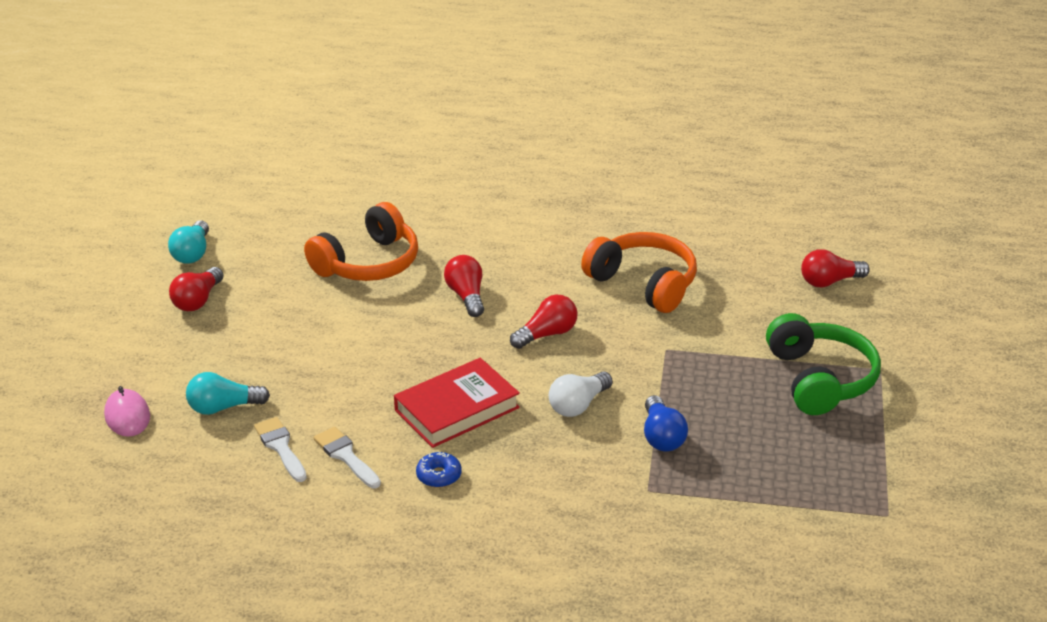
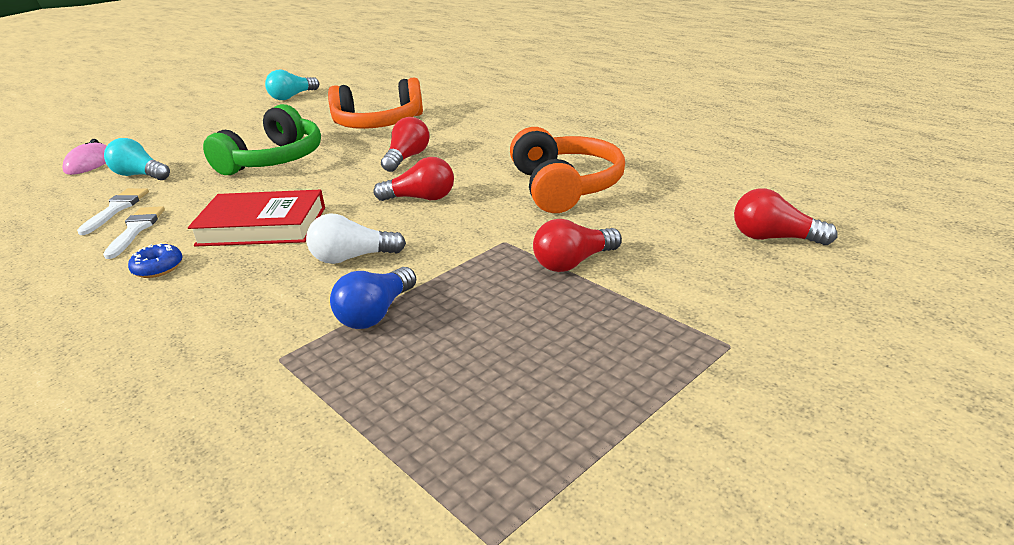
camera: 40 degrees right, 5 degrees down
(198, 300) = (247, 118): red light bulb -> red light bulb (573, 263)
(819, 379) = (632, 326): green headphones -> green headphones (274, 160)

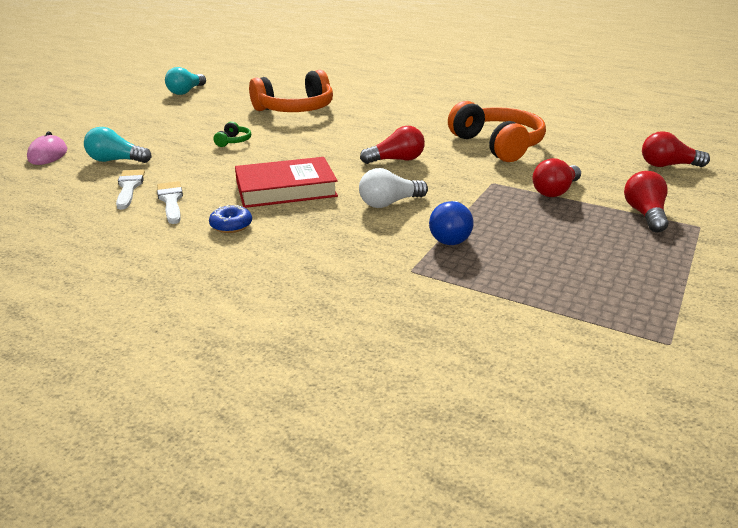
camera: 20 degrees left, 0 degrees up
(274, 160) = (233, 141): green headphones -> green headphones, size x0.41
(407, 158) = (351, 133): red light bulb -> red light bulb (644, 214)

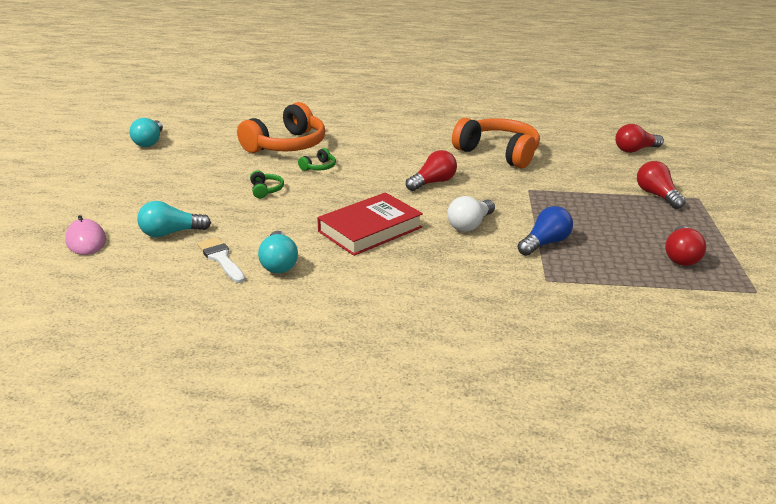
camera: 25 degrees left, 0 degrees up
(171, 201) = (279, 263): white brush -> turquoise light bulb
(231, 225) = (362, 275): blue donut -> none
(302, 130) = (319, 167): none -> green headphones
(451, 235) = (545, 243): blue light bulb -> blue light bulb turned 120 degrees counterclockwise
(555, 191) = (580, 188): red light bulb -> red light bulb (681, 256)

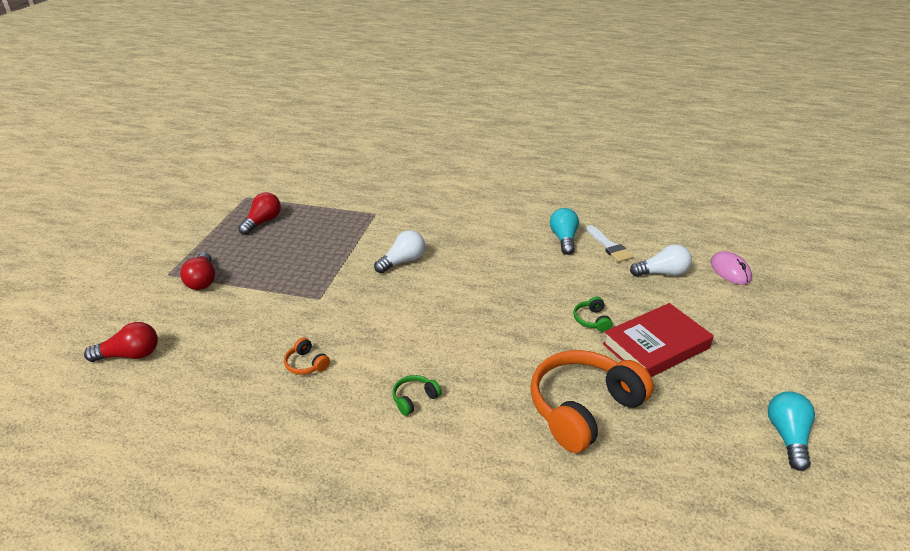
camera: 170 degrees left, 5 degrees up
(171, 233) = (662, 273): turquoise light bulb -> white light bulb
(319, 167) = (536, 354): green headphones -> green headphones (414, 399)
(370, 229) = (490, 263): red book -> red book (656, 346)
(433, 182) = (412, 317): red light bulb -> none
(498, 153) = (306, 364): orange headphones -> orange headphones, size x0.41
(545, 243) = (353, 240): blue light bulb -> none

